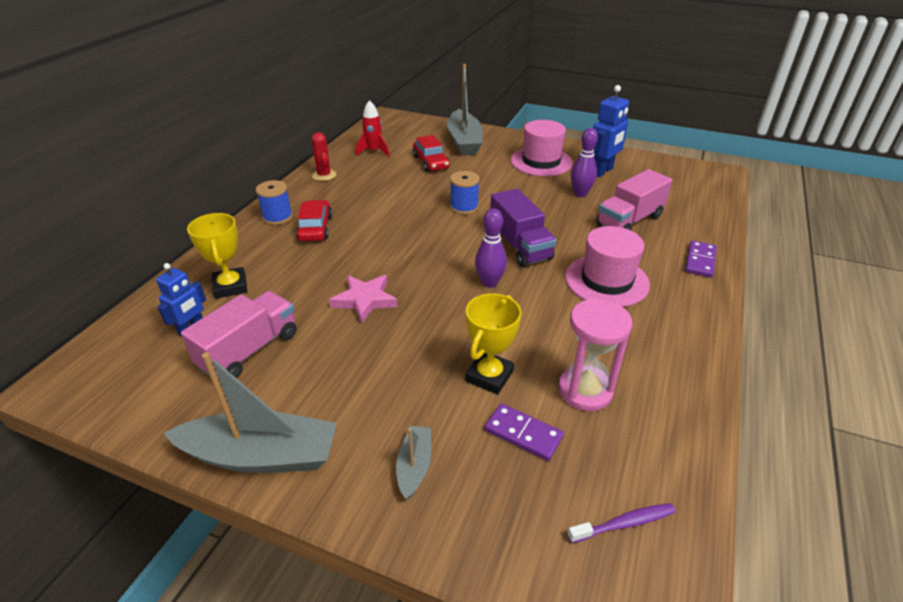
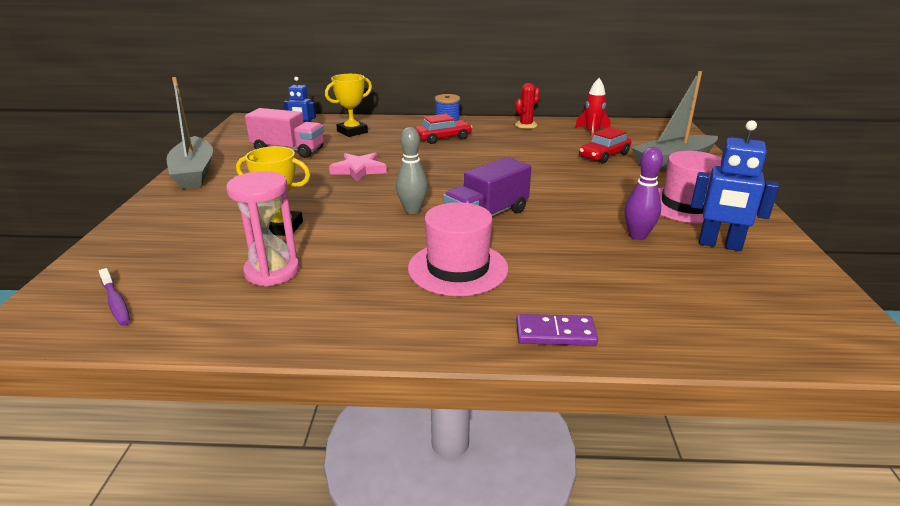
camera: 70 degrees right, 10 degrees down
(414, 466) = (183, 216): grey boat -> none
(464, 207) = (534, 181): blue spool -> none
(489, 283) = (412, 210): purple bowling pin -> grey bowling pin
(523, 434) = (215, 249): purple domino -> none
(629, 220) = (608, 273): pink truck -> none

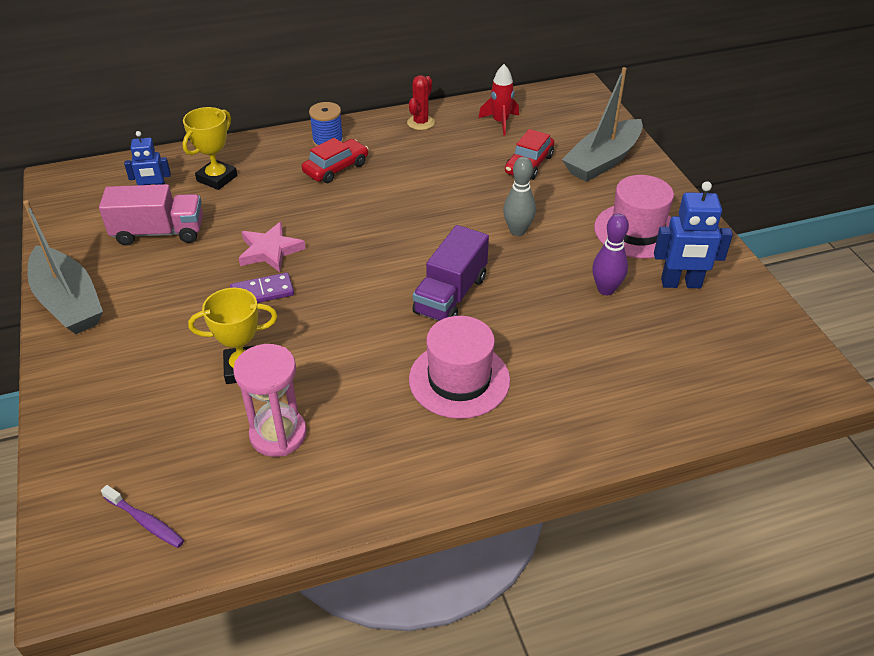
camera: 20 degrees left, 15 degrees up
(412, 210) = (369, 305): grey bowling pin -> grey bowling pin (517, 231)
(555, 333) = (580, 436): purple domino -> purple domino (262, 292)

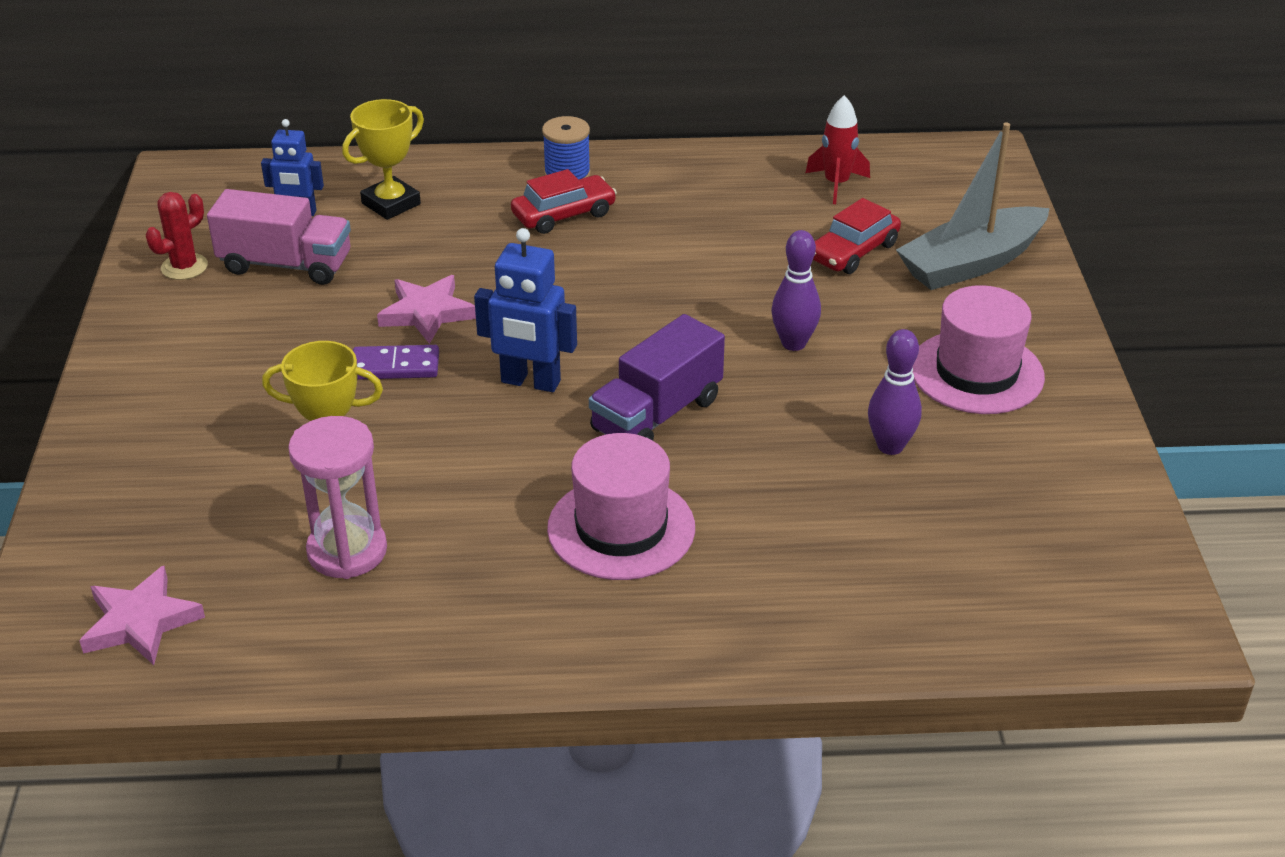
camera: 15 degrees right, 5 degrees down
(68, 302) = (137, 335): grey boat -> none
(145, 521) = (141, 622): purple toothbrush -> pink star
(421, 122) = (715, 168): red cactus -> red cactus (184, 267)
(517, 231) = (793, 343): grey bowling pin -> purple bowling pin
(681, 284) = (1010, 458): blue robot -> blue robot (530, 382)

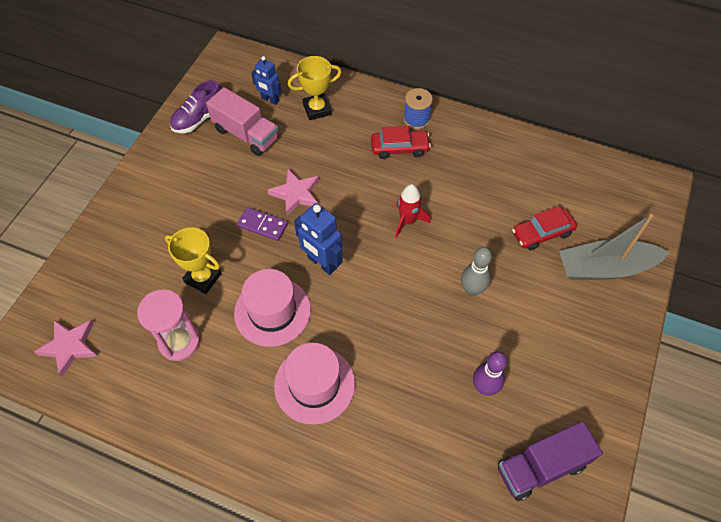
camera: 25 degrees right, 20 degrees up
(184, 267) = (199, 119): red cactus -> purple shoe
(657, 415) = (373, 312): purple truck -> purple truck (541, 467)
(793, 343) = (472, 290): purple bowling pin -> grey bowling pin
(836, 184) = (560, 178): red rocket -> red rocket (407, 221)
(976, 372) = (563, 353): pink hat -> pink hat (272, 311)

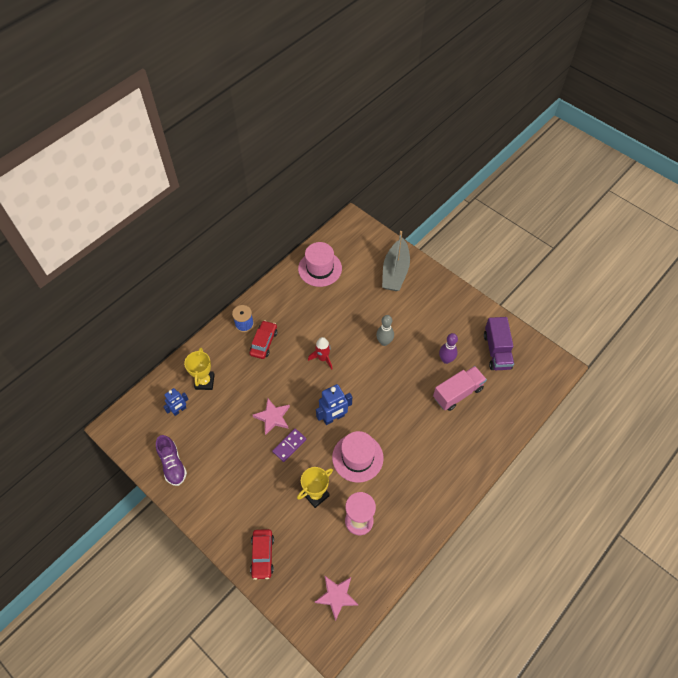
camera: 70 degrees left, 0 degrees up
(246, 134) = (204, 435): pink truck -> pink truck (457, 393)
(314, 384) = (415, 447): pink hat -> pink hat (320, 268)
(542, 233) = (361, 292): red car -> red car (262, 555)

